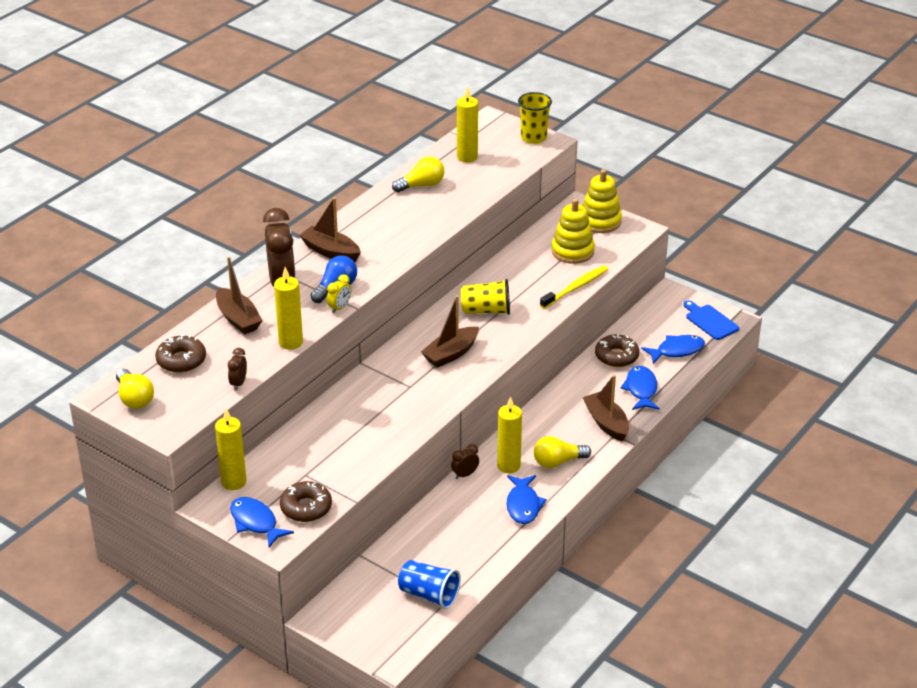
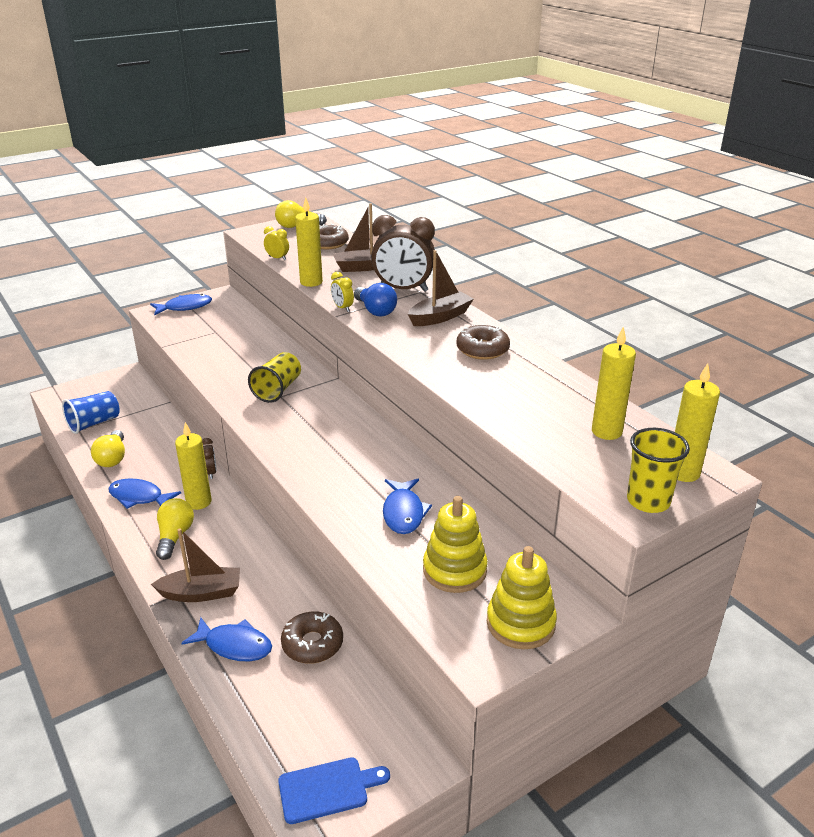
camera: 110 degrees right, 5 degrees down
(234, 482) = (237, 305): yellow candle -> yellow candle (683, 472)
(238, 383) = (277, 258): brown clock -> yellow clock
(306, 508) = (178, 326): brown donut -> brown donut (482, 349)
(421, 185) = (547, 387): yellow light bulb -> yellow light bulb (112, 458)
(451, 354) = (311, 428): brown boat -> none
(486, 310) = (369, 467): yellow cup -> yellow cup (277, 390)
(576, 287) = (370, 549): yellow toothbrush -> none
(677, 351) = (285, 715): blue fish -> blue fish (403, 513)

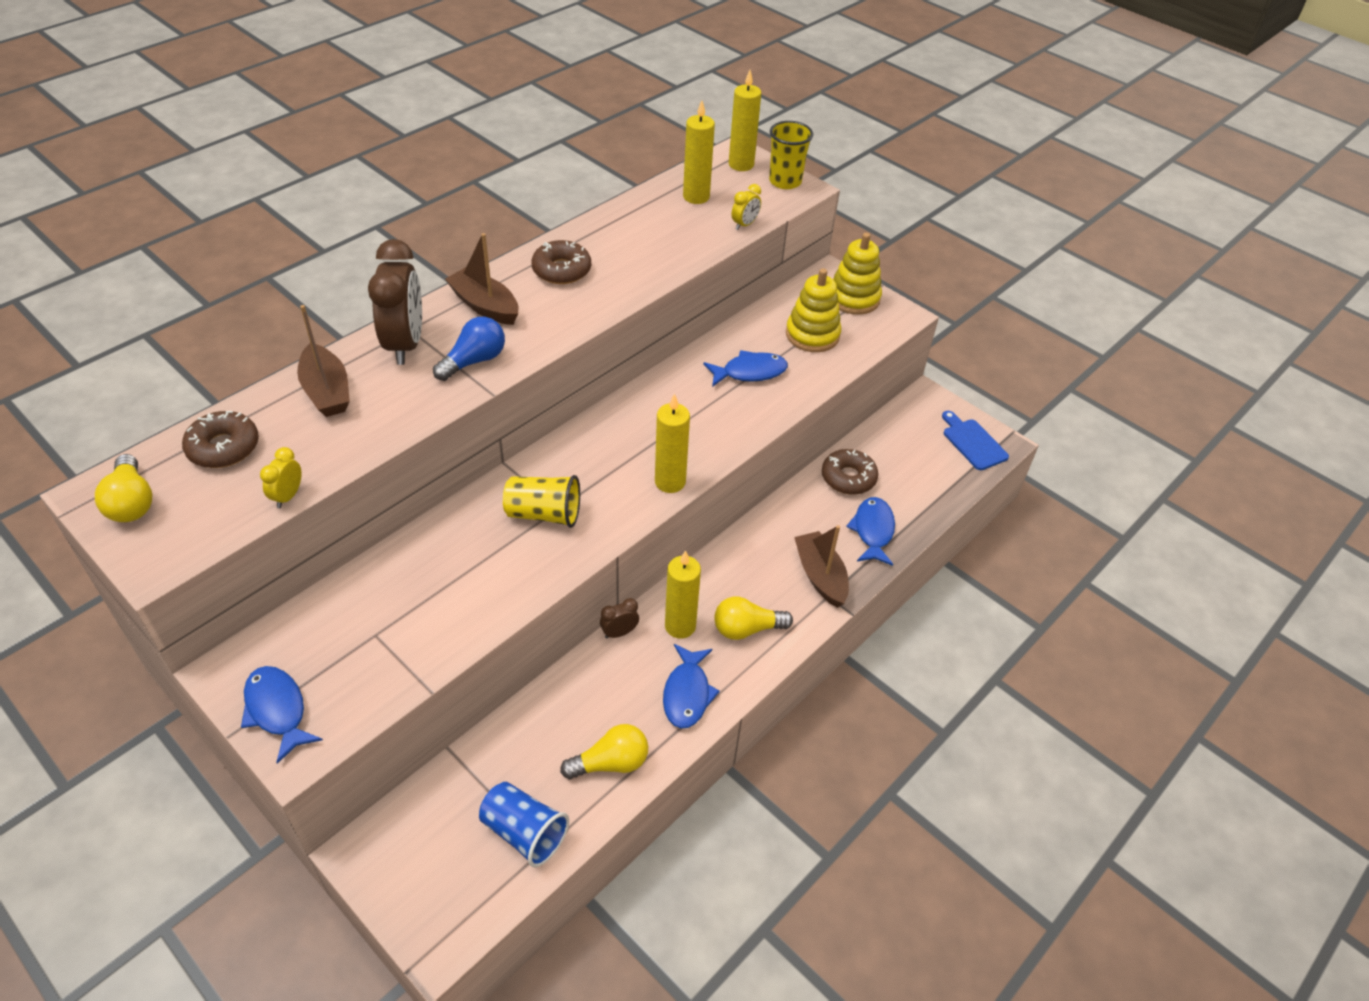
camera: 105 degrees left, 15 degrees up
(311, 282) = (385, 438): yellow candle -> yellow candle (670, 482)
(342, 308) = (470, 392): yellow clock -> yellow clock (744, 225)

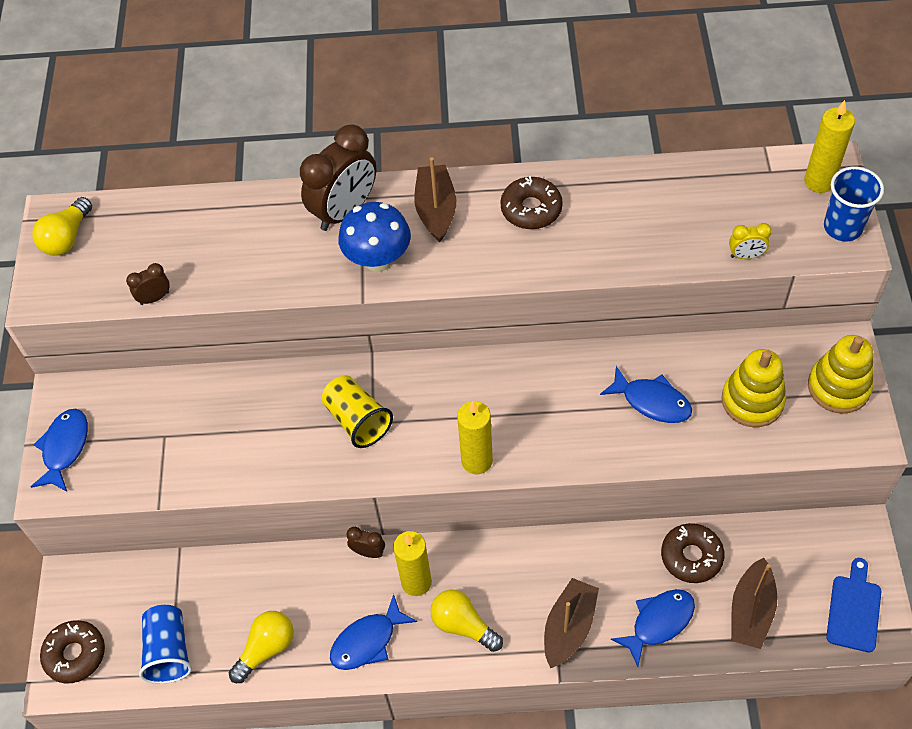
camera: 50 degrees right, 10 degrees up
(223, 447) = (152, 228): brown donut -> brown donut (75, 654)
(288, 496) = (154, 298): yellow clock -> brown clock
(327, 391) = (255, 221): brown boat -> brown boat (751, 611)
(474, 361) = (378, 260): blue light bulb -> blue mushroom
(610, 763) = (266, 649): yellow light bulb -> yellow light bulb turned 75 degrees counterclockwise
(696, 197) = (733, 196): yellow candle -> none
(785, 181) = (843, 227): yellow cup -> blue cup

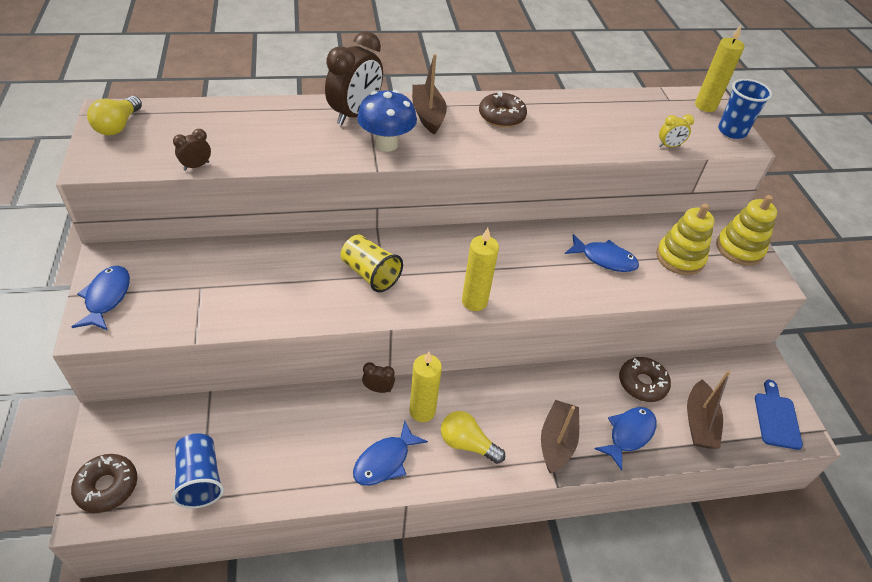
camera: 15 degrees left, 10 degrees down
(266, 649) = (292, 472): yellow light bulb -> none

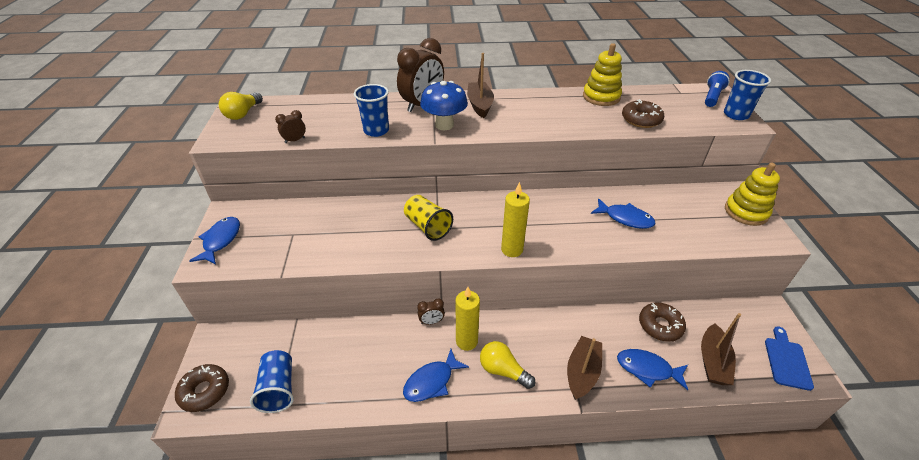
camera: 10 degrees right, 5 degrees down
(300, 152) = (376, 130): none -> blue cup
(378, 389) = (431, 322): brown clock -> brown clock turned 150 degrees clockwise
(501, 116) = (539, 105): brown donut -> brown donut (641, 120)
(628, 434) = (647, 369): blue fish -> blue fish turned 120 degrees counterclockwise
(669, 146) = (680, 126): yellow clock -> none
(679, 258) = (692, 218): yellow stacking toy -> yellow stacking toy (601, 97)
(705, 106) = (712, 97): yellow candle -> blue flashlight

